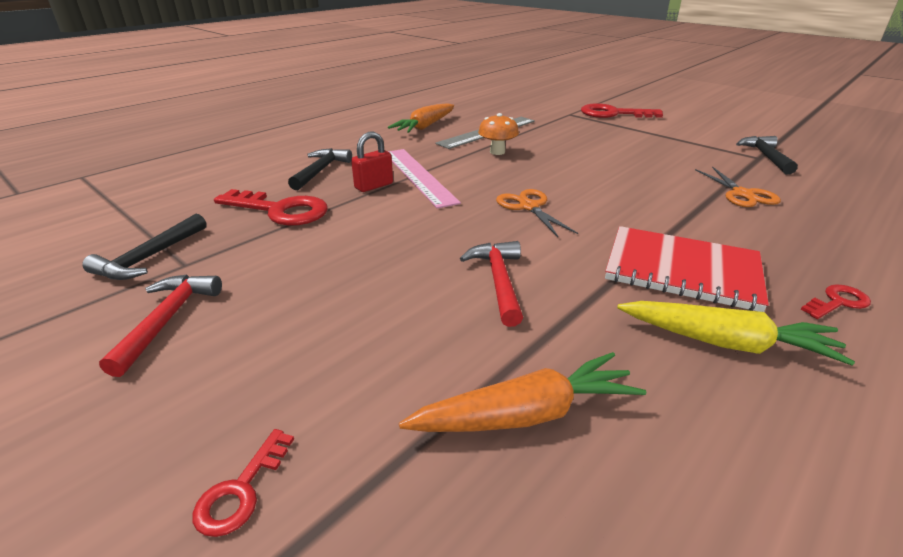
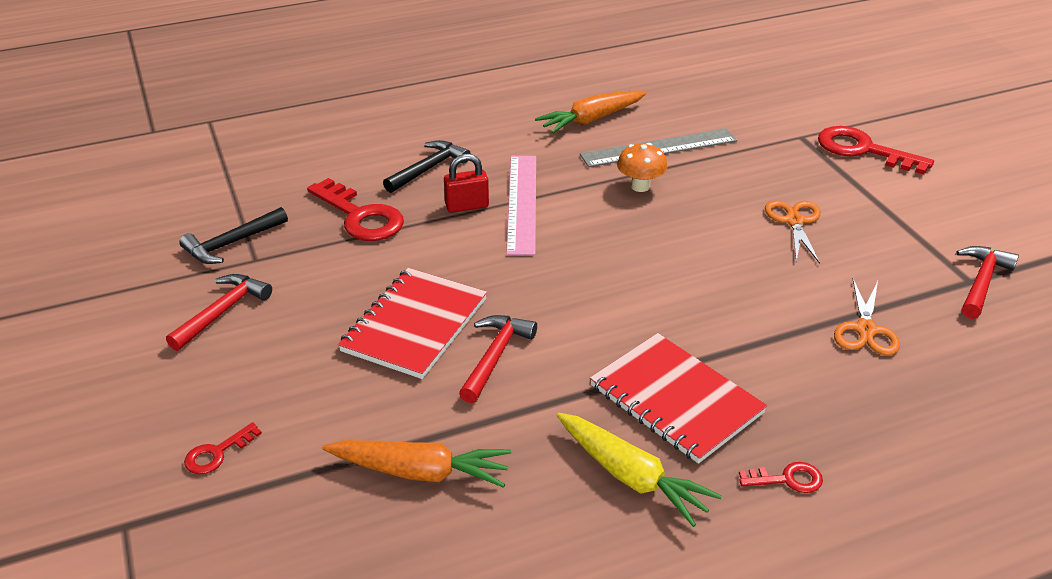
camera: 25 degrees right, 5 degrees up
(398, 276) = (414, 325): none -> red notebook
(528, 207) = (601, 279): orange scissors -> orange scissors (794, 221)
(765, 156) = (981, 282): black hammer -> red hammer

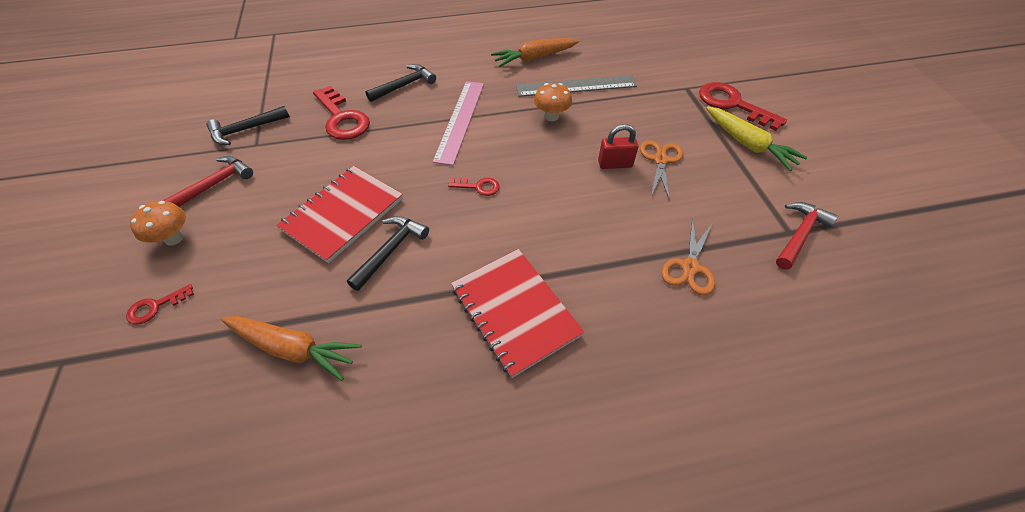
camera: 10 degrees right, 15 degrees up
(199, 378) = (174, 238): none -> orange mushroom
(467, 206) = (419, 118): red padlock -> red padlock (615, 164)
(495, 356) = (390, 250): red hammer -> black hammer
(631, 477) = (454, 381): yellow carrot -> yellow carrot (748, 144)
(787, 479) = (581, 406): red key -> red key (478, 187)

